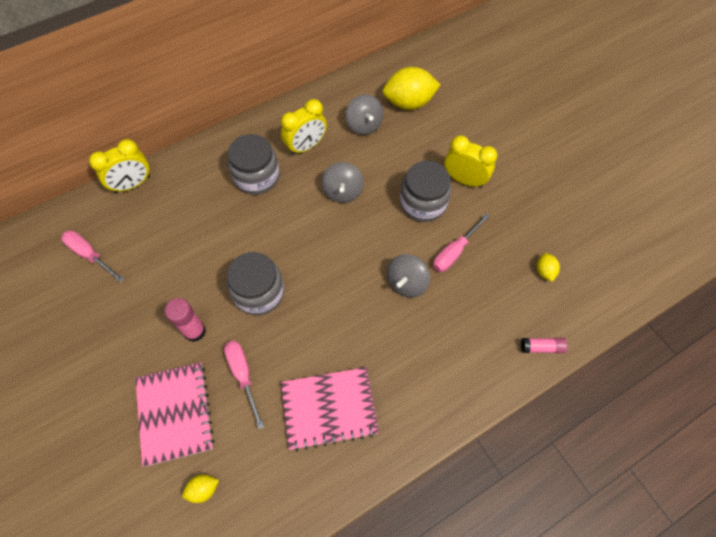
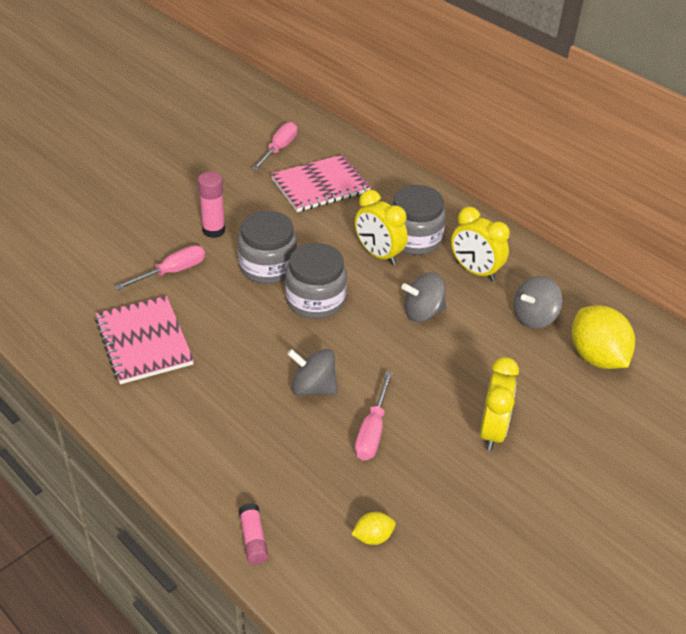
camera: 75 degrees right, 20 degrees down
(132, 184) = (368, 156): yellow clock -> yellow clock (378, 254)
(175, 413) = (127, 235): pink notebook -> pink notebook (320, 185)
(203, 489) = (56, 267): yellow lemon -> none
(423, 203) = (436, 390): grey jar -> grey jar (315, 300)
(454, 252) = (372, 431): pink screwdriver -> pink screwdriver turned 105 degrees counterclockwise

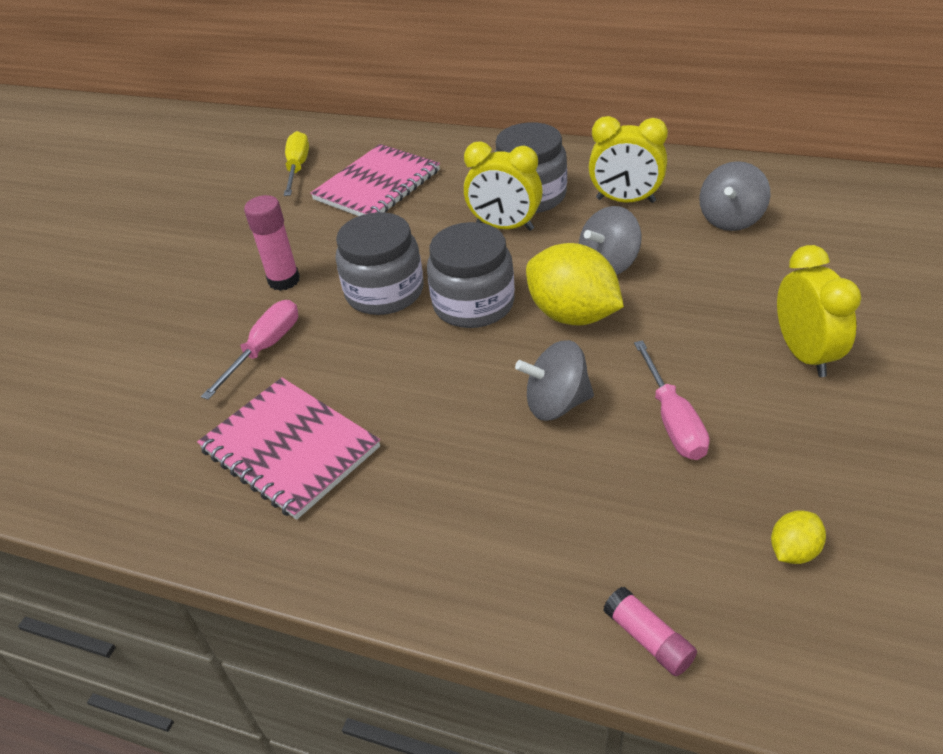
camera: 20 degrees left, 0 degrees up
(279, 149) = (297, 168): pink screwdriver -> yellow screwdriver
(596, 357) = (831, 230): yellow lemon -> yellow lemon (572, 315)

